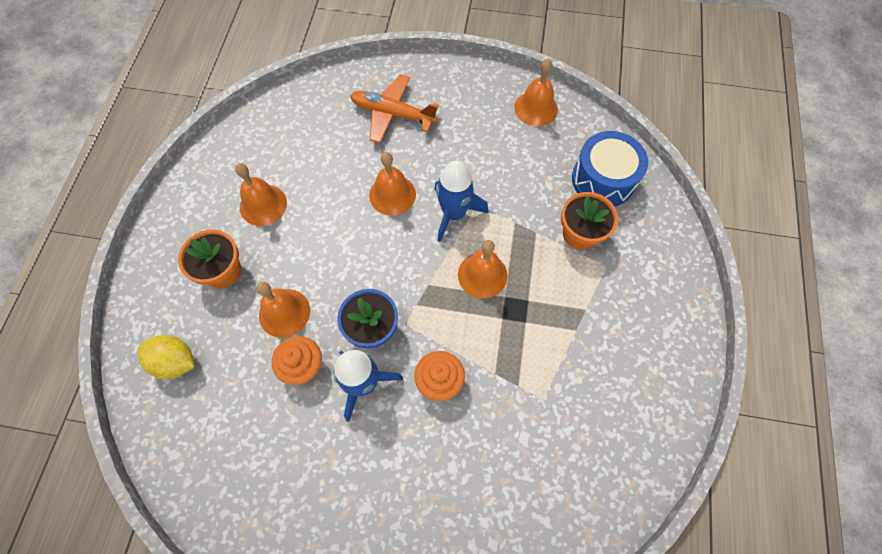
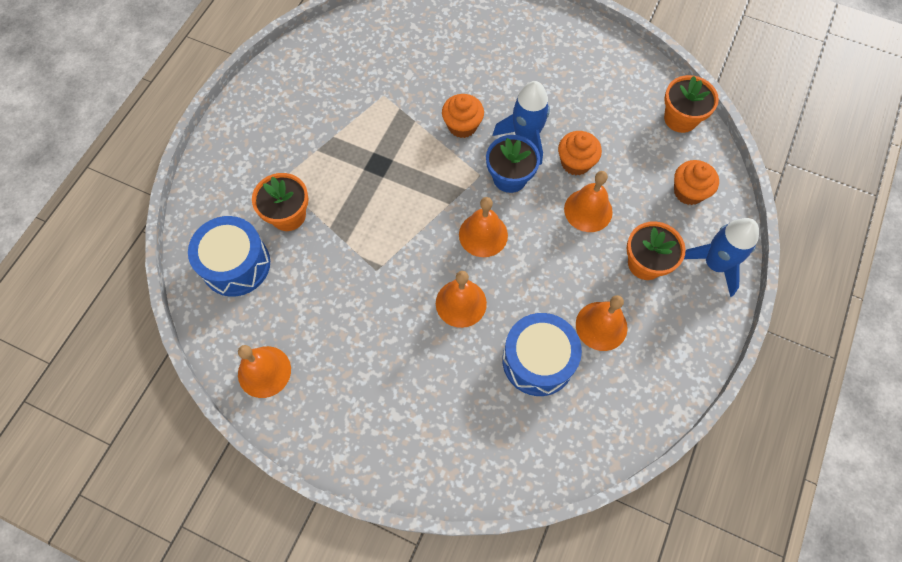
camera: 165 degrees left, 0 degrees up
(175, 361) = (688, 192): yellow lemon -> orange cupcake
(180, 461) = (680, 118): none -> orange flower pot
(316, 165) = (538, 360): none -> blue drum
(392, 114) = (435, 408): orange plane -> none
(454, 213) = (403, 266): blue rocket -> blue rocket (715, 264)
(482, 275) = (396, 200): orange bell -> orange bell (483, 234)

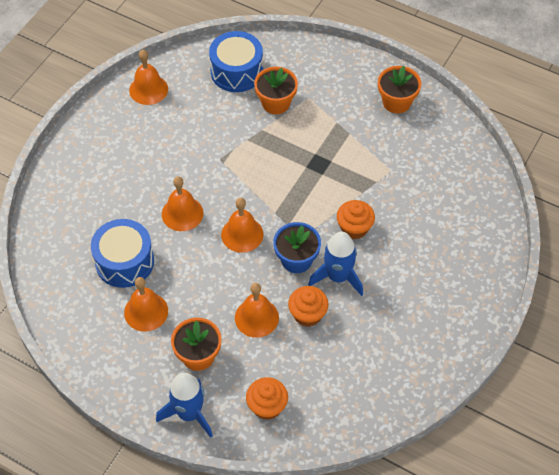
camera: 95 degrees right, 10 degrees down
(680, 118) = (351, 416): orange flower pot -> orange flower pot (396, 102)

